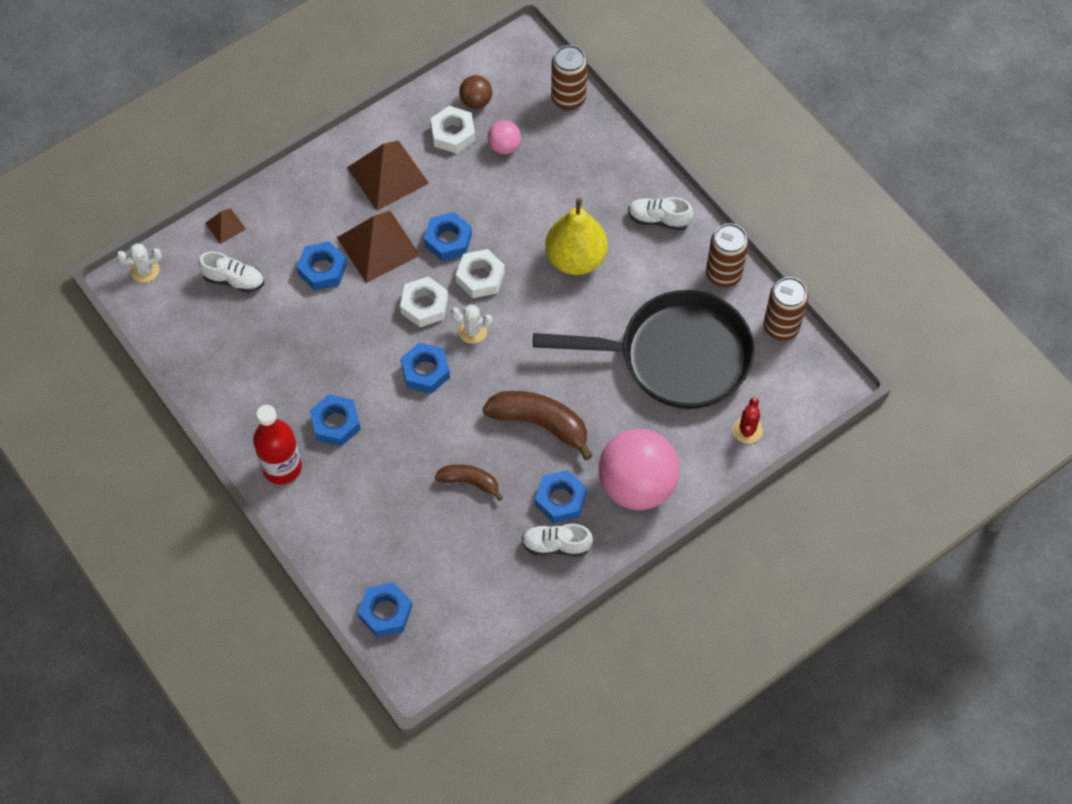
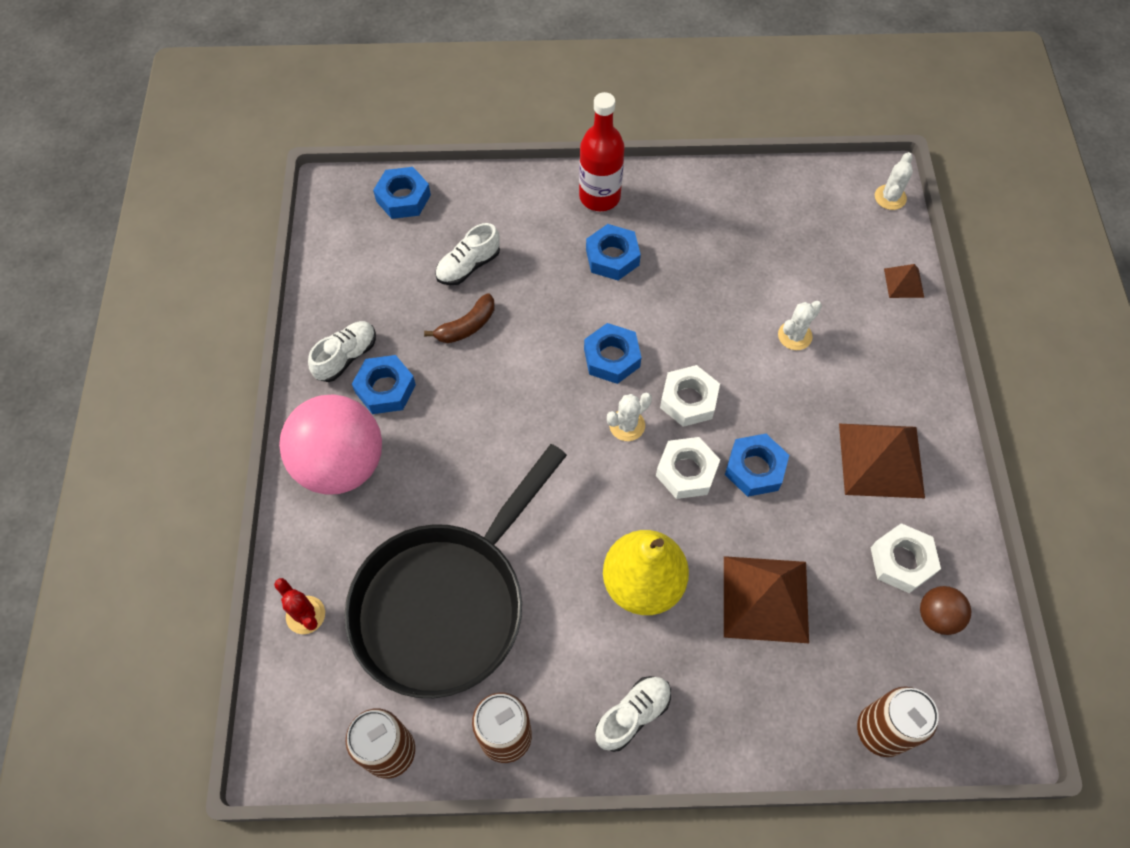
camera: 125 degrees right, 0 degrees up
(234, 280) = (831, 258): white shoe -> white shoe (468, 266)
(322, 269) = (794, 336): blue nut -> white cactus
(378, 246) = (791, 399): brown pyramid -> brown pyramid (765, 599)
(504, 146) = (849, 606): pink ball -> none
(540, 424) = (476, 421): brown banana -> none

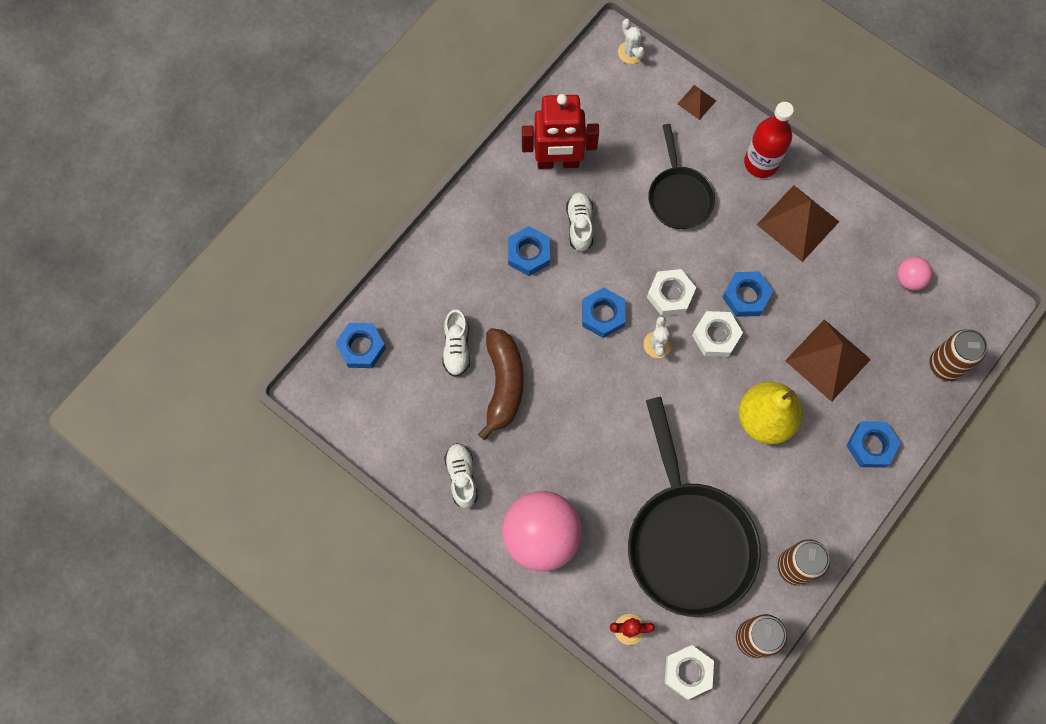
camera: 50 degrees left, 10 degrees up
(385, 389) = (508, 469): blue nut -> blue nut (871, 446)
(466, 326) = (503, 384): brown banana -> brown banana, size x1.71
(599, 197) = (474, 222): red bottle -> red bottle (761, 163)
(632, 715) = (836, 487): white shoe -> white shoe (579, 225)
(723, 217) = (558, 162): none -> red robot
(794, 336) = (679, 196): white cactus -> black pan
(902, 561) = (865, 268): white nut -> white nut (688, 672)
(937, 616) = (909, 279): brown ball -> pink ball

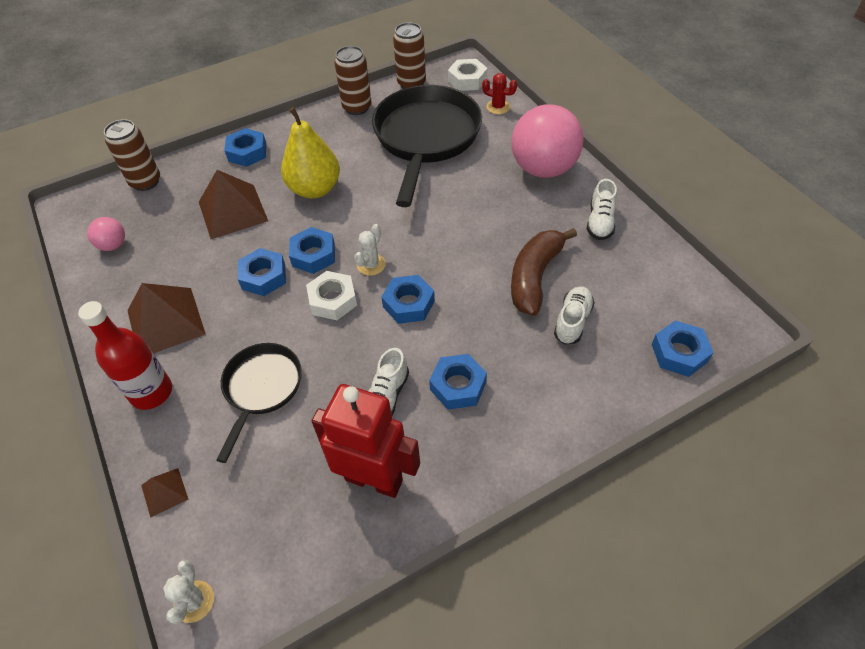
camera: 155 degrees left, 20 degrees down
(716, 336) = (313, 255): white nut -> blue nut

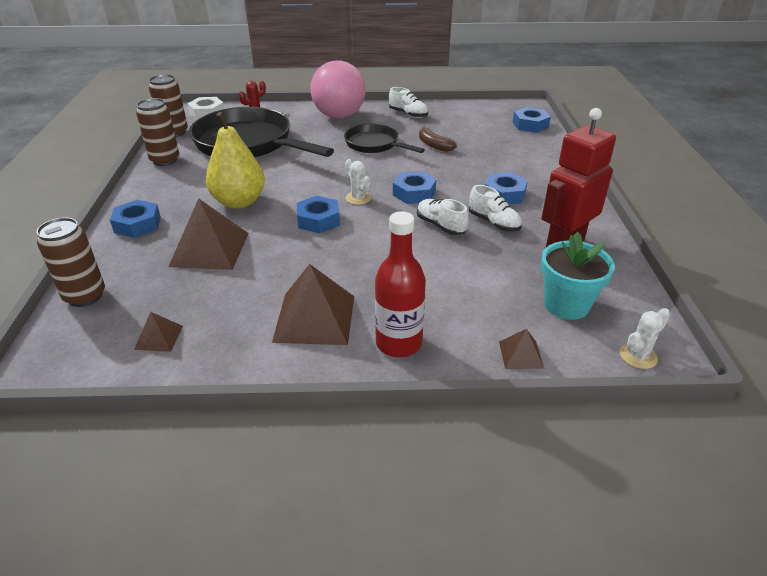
camera: 65 degrees left, 15 degrees down
(113, 245) = (159, 337): pink ball -> brown pyramid
(194, 601) = (638, 356): white cactus -> white cactus turned 60 degrees counterclockwise
(258, 511) = (566, 304): none -> turquoise flower pot
(262, 388) = (443, 277): black pan -> black pan (374, 144)
(263, 277) = (316, 250): blue nut -> none
(333, 300) = (378, 223): white nut -> none
(535, 277) = (434, 145): brown banana -> brown banana, size x0.59
(572, 321) = (481, 145): white shoe -> white shoe (440, 226)

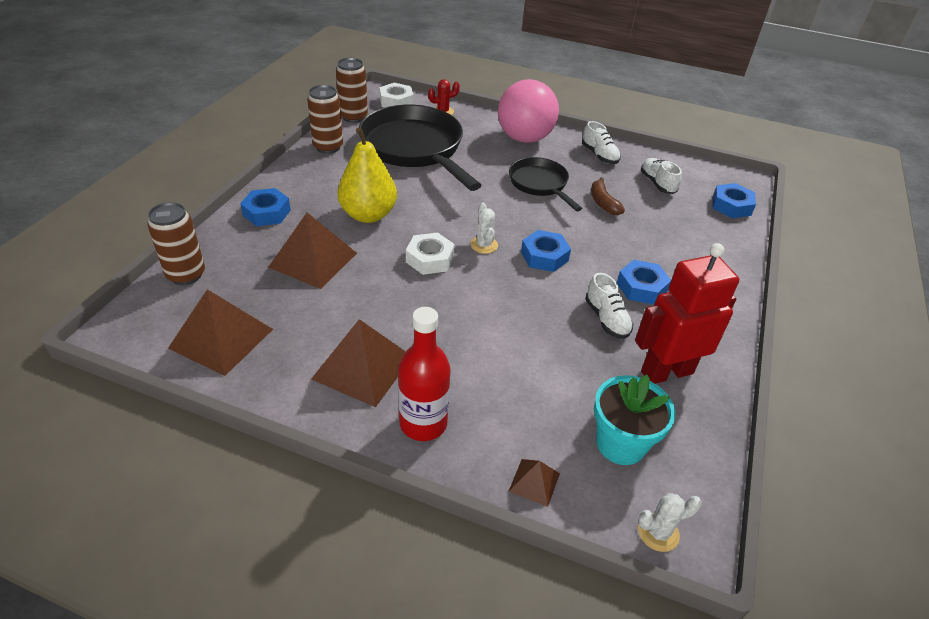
camera: 20 degrees right, 5 degrees up
(159, 337) = (221, 338): brown pyramid -> brown pyramid, size x2.04
(318, 220) = (430, 259): blue nut -> white nut
(440, 226) = (547, 304): white shoe -> white shoe (657, 183)

